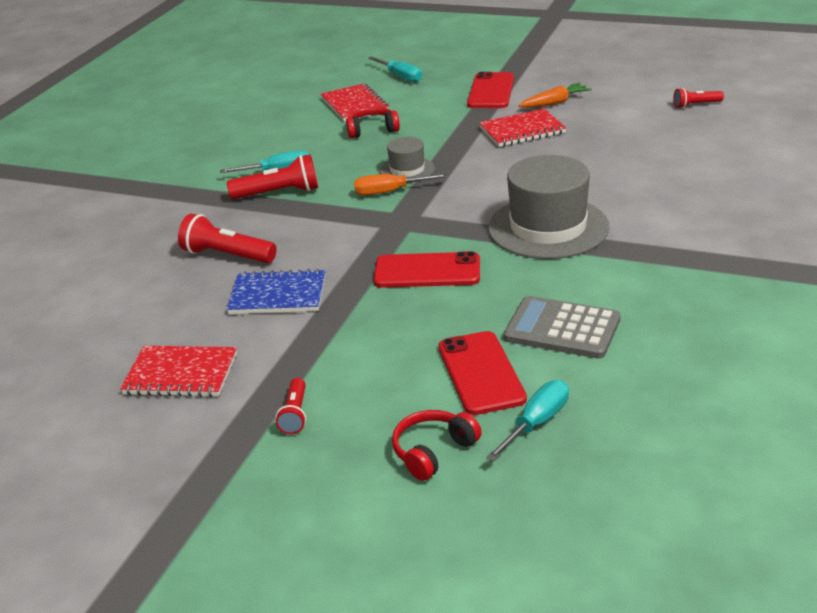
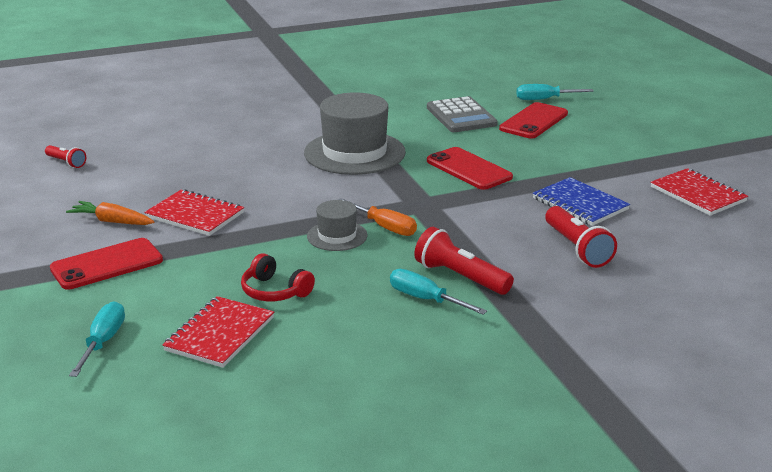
camera: 135 degrees left, 5 degrees down
(295, 414) = (652, 149): red flashlight -> none
(433, 452) = (606, 111): red headphones -> none

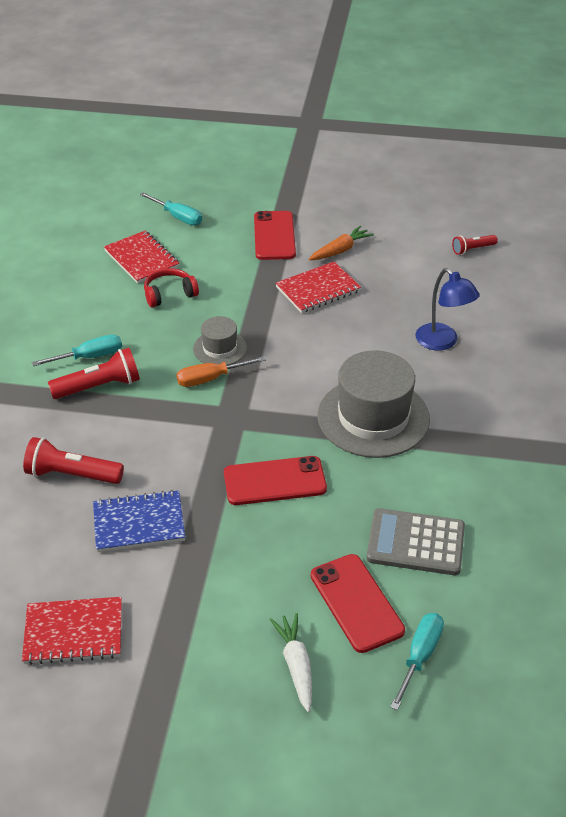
camera: 120 degrees right, 15 degrees up
(229, 148) = (442, 342): none -> blue lamp
(603, 126) = (296, 665): none -> white carrot

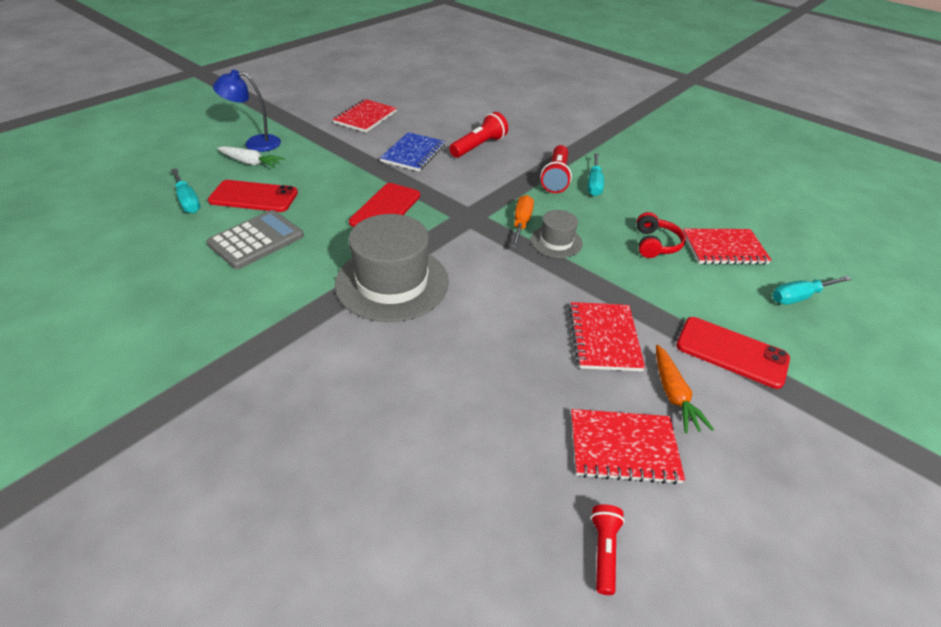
camera: 120 degrees right, 0 degrees up
(403, 259) = (623, 447): none -> red notebook
(442, 342) = (441, 387): blue lamp -> blue lamp (255, 143)

